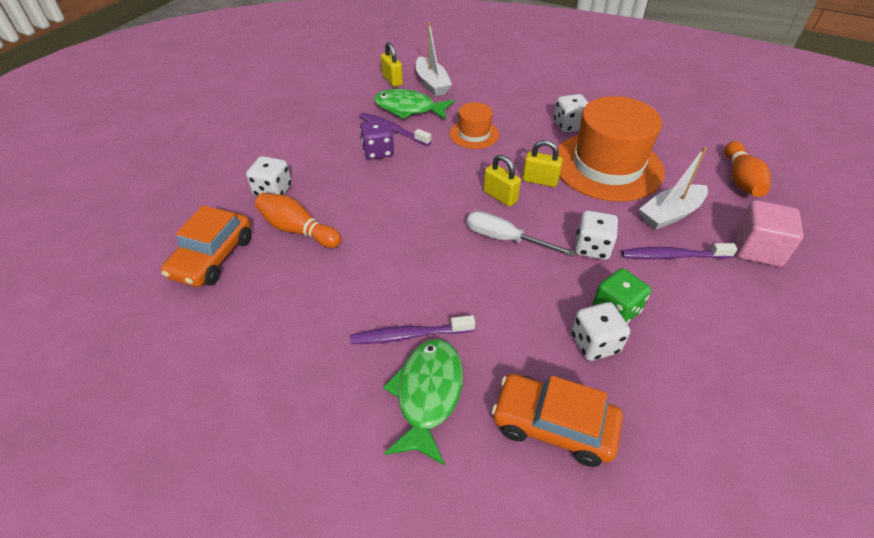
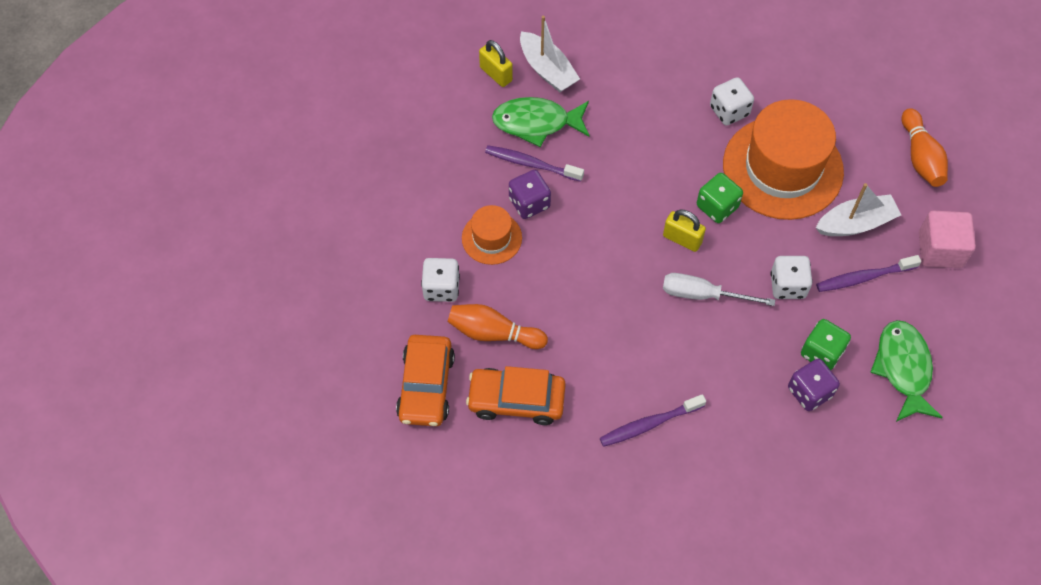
camera: 15 degrees left, 15 degrees up
(428, 395) = (685, 475): green fish -> green fish (903, 369)
(474, 134) = (626, 150): orange hat -> orange hat (491, 238)
(540, 181) = (717, 207): yellow padlock -> green dice
(553, 425) = (791, 475): orange car -> orange car (516, 400)
(594, 343) = (809, 392): white dice -> purple dice
(670, 214) = (855, 223): white boat -> white boat turned 150 degrees counterclockwise

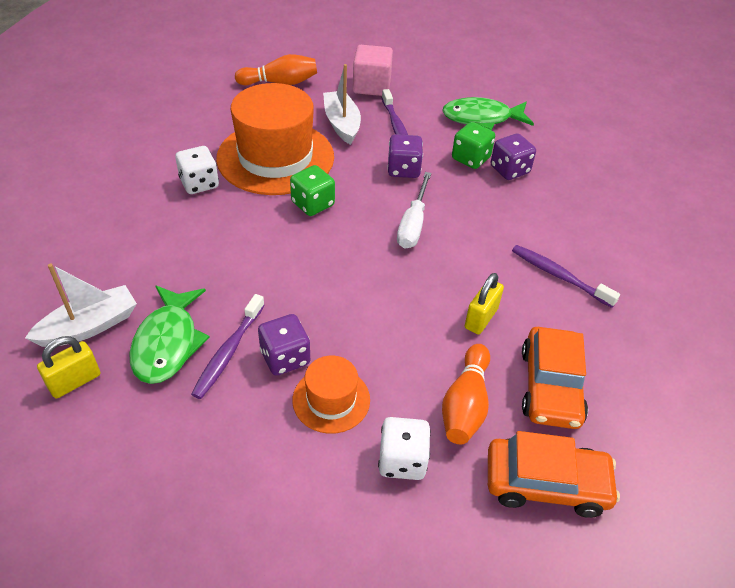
camera: 90 degrees left, 15 degrees down
(649, 424) = (559, 276): purple toothbrush -> purple toothbrush turned 150 degrees clockwise
(682, 239) = (348, 232): yellow padlock -> yellow padlock (481, 318)
(787, 285) = (403, 169): white dice -> purple dice

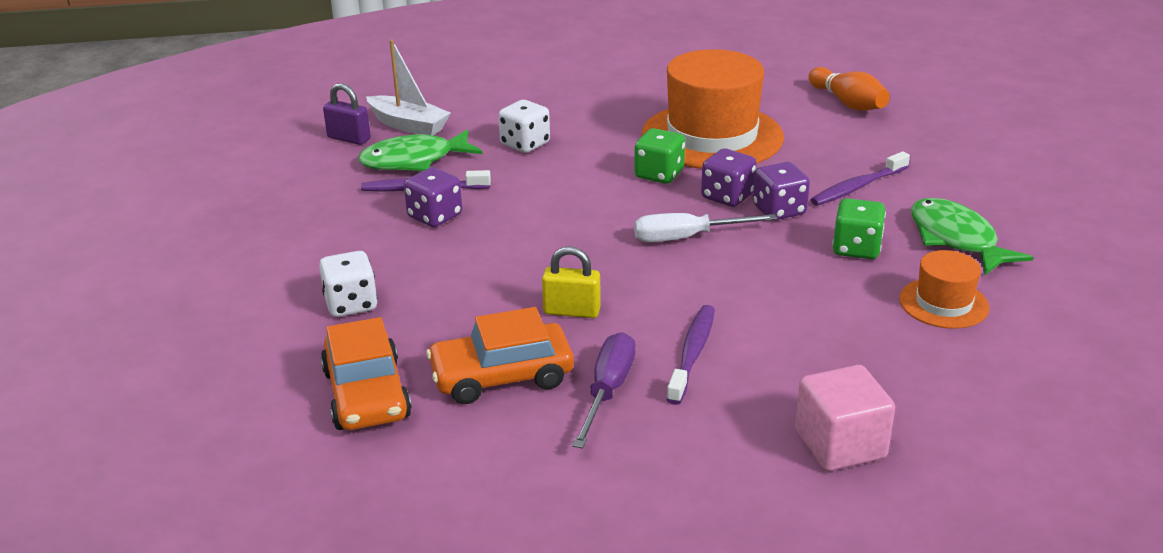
camera: 70 degrees right, 15 degrees down
(75, 381) = (349, 138): yellow padlock -> purple padlock
(199, 183) = (628, 113): white dice -> white dice (525, 144)
(331, 400) = (400, 251): orange hat -> orange hat (943, 303)
(342, 124) = (818, 155): white boat -> none
(371, 86) = (920, 153): pink cube -> pink cube (840, 445)
(465, 404) = (440, 325): orange bowling pin -> none
(509, 170) = (867, 281): purple dice -> purple dice (727, 196)
(588, 333) = (608, 391): none -> purple screwdriver

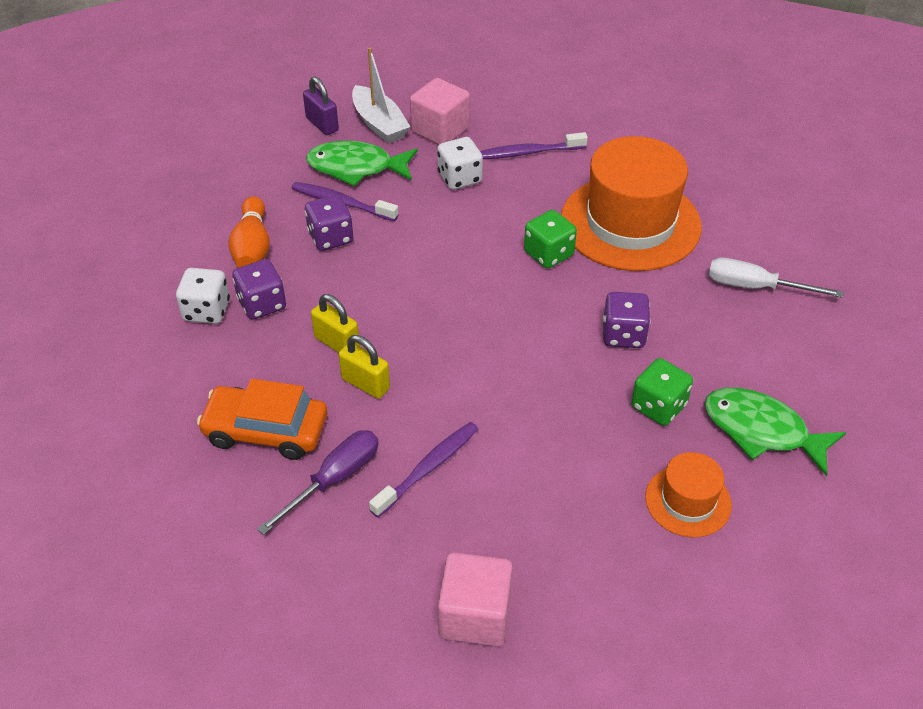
camera: 25 degrees right, 15 degrees up
(366, 394) = (159, 408): orange car -> none
(474, 116) = (440, 130): none -> pink cube
(514, 290) = (337, 343): none -> yellow padlock
(687, 238) = (518, 337): white screwdriver -> white screwdriver (755, 287)
(727, 196) = (589, 302): purple dice -> purple dice (262, 304)
(848, 103) = (793, 222): orange bowling pin -> orange bowling pin (252, 248)
(857, 187) = (718, 333): purple toothbrush -> purple toothbrush (528, 152)
(956, 239) = (762, 431): green fish -> green fish turned 60 degrees counterclockwise

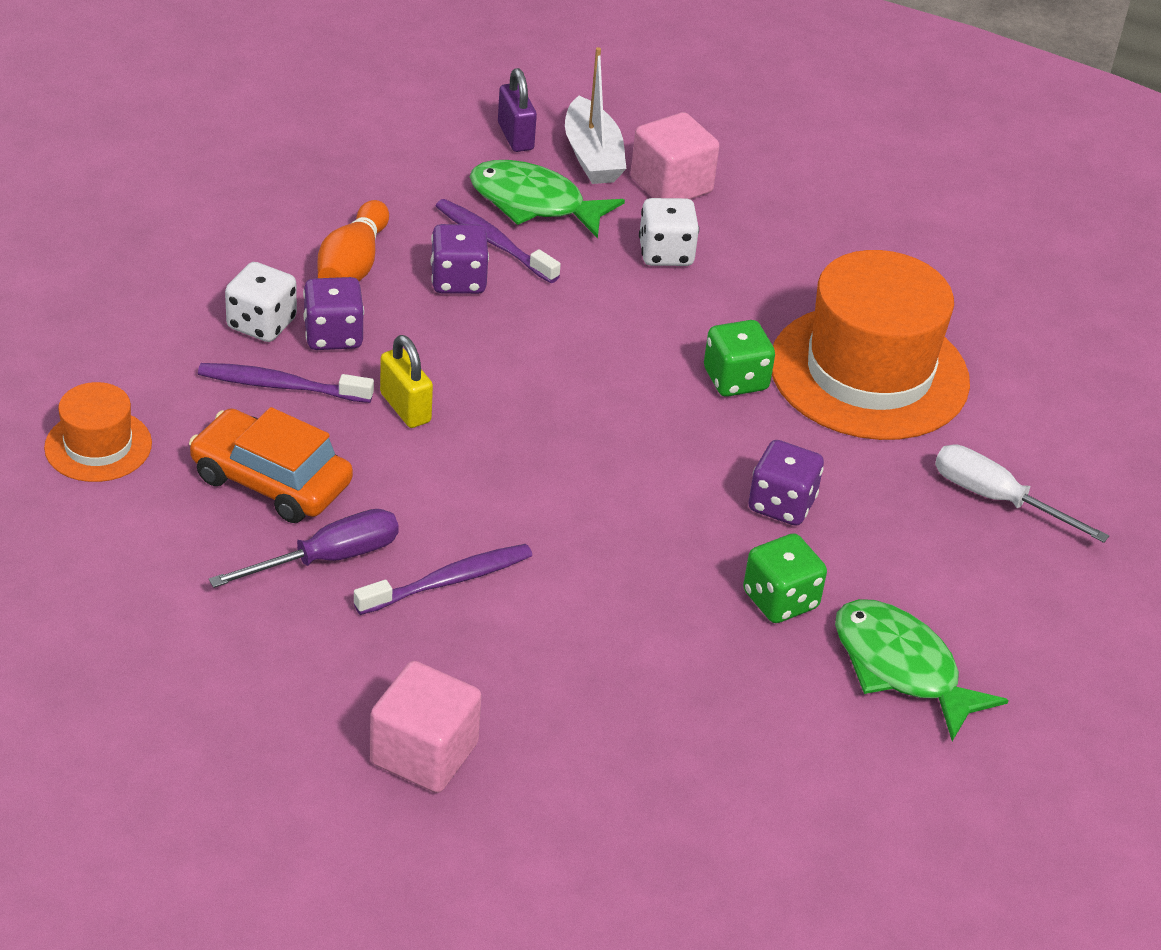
camera: 15 degrees right, 5 degrees down
(365, 384) = (418, 464): yellow padlock -> none
(528, 152) = (777, 246): purple toothbrush -> purple toothbrush (281, 386)
(688, 501) = (756, 716): orange hat -> orange hat (98, 446)

